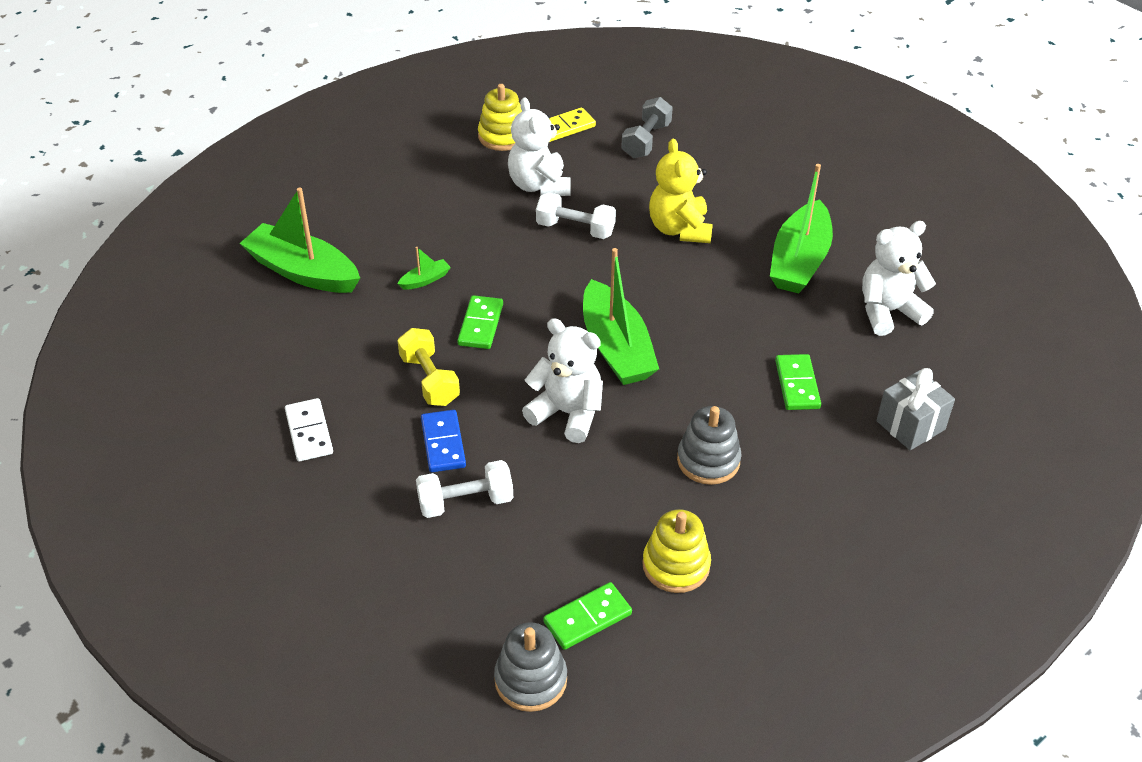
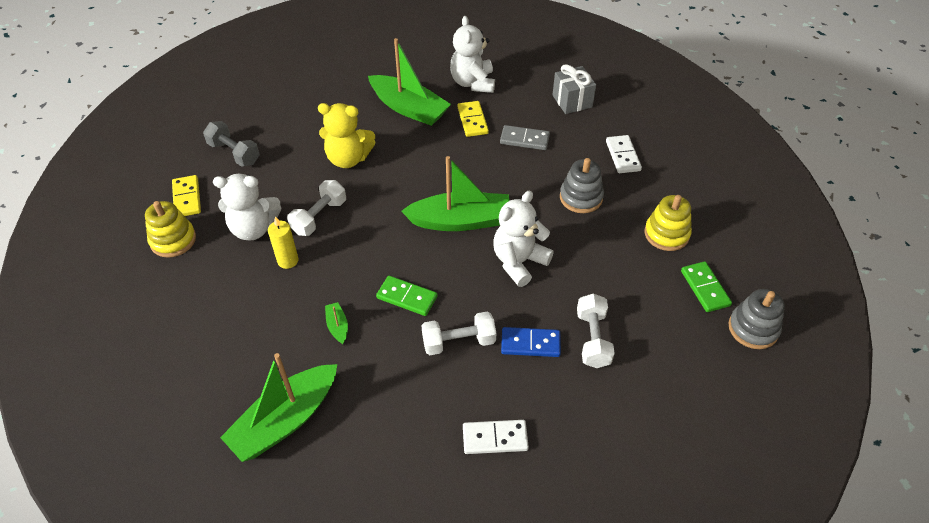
camera: 75 degrees left, 5 degrees up
(429, 380) = (458, 342): yellow dumbbell -> white dumbbell
(503, 221) = (288, 260): none -> yellow candle
(797, 384) = (524, 139): green domino -> grey domino
(808, 325) = (472, 120): none -> yellow domino
(817, 499) = (623, 156): none -> white domino

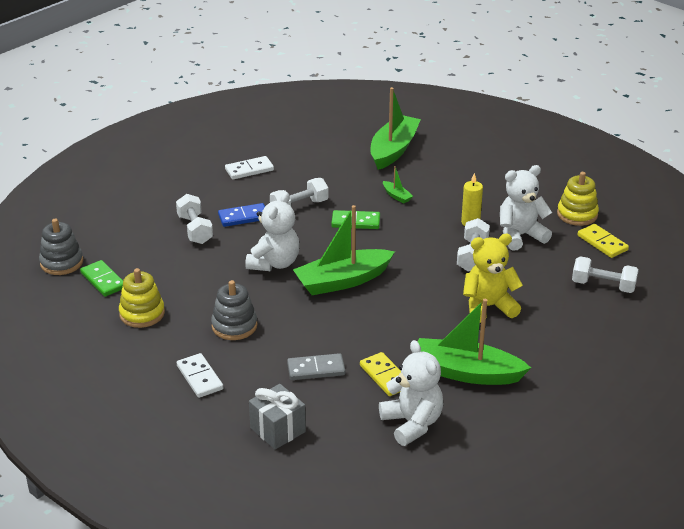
camera: 160 degrees right, 15 degrees down
(234, 153) = (603, 286): grey dumbbell -> white dumbbell

